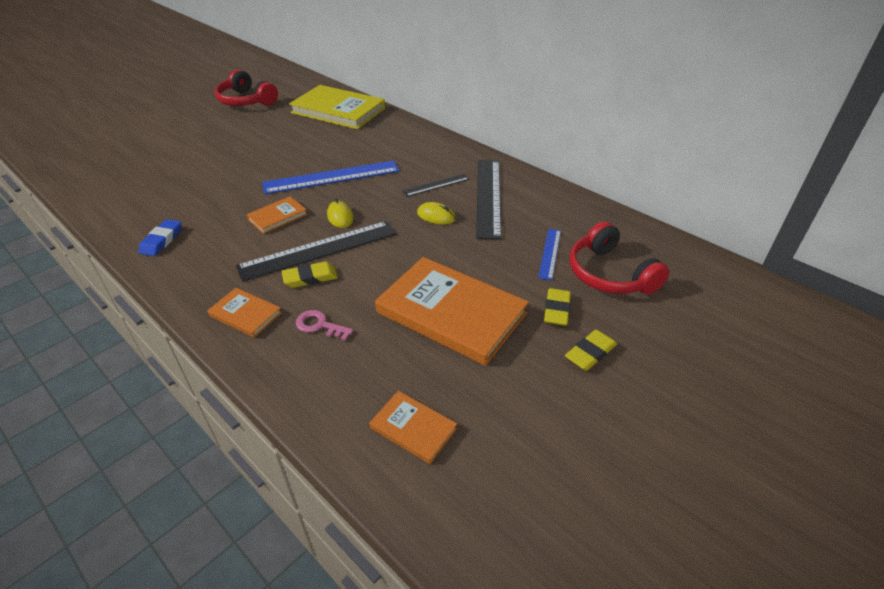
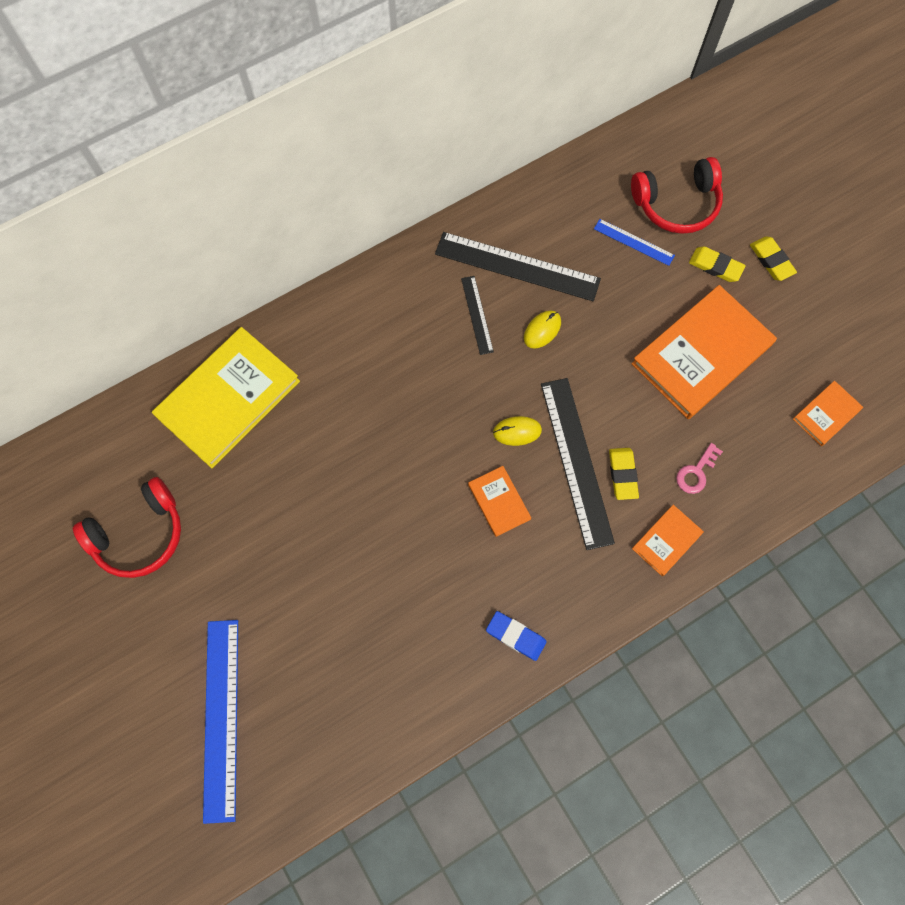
camera: 75 degrees left, 30 degrees up
(331, 177) = (423, 430): blue ruler -> blue ruler (221, 718)

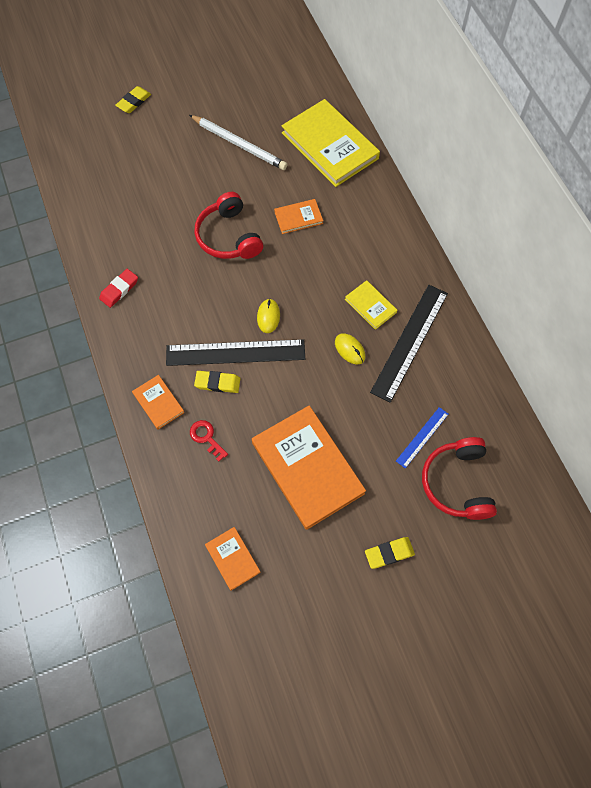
camera: 100 degrees right, 5 degrees down
(139, 534) = (246, 94): red headphones -> red headphones (229, 236)
(221, 718) = (120, 125): blue ruler -> none
(239, 524) = (239, 144): none -> white pencil
(477, 315) = (370, 306): black ruler -> yellow book
(499, 502) = (217, 295): orange book -> orange book (298, 217)
(515, 636) = (119, 289): blue eraser -> red eraser
(696, 472) = (206, 438): pink key -> red key
(715, 266) = (389, 501): yellow eraser -> yellow eraser (134, 102)

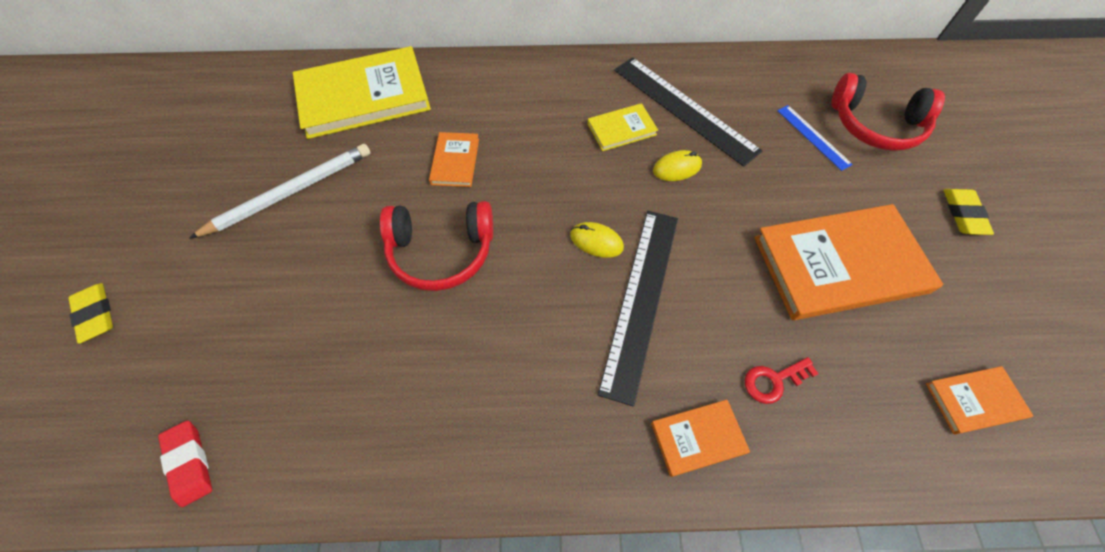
camera: 70 degrees left, 5 degrees down
(119, 289) = (460, 444): red eraser -> red eraser (189, 463)
(217, 383) = (685, 338): yellow eraser -> none

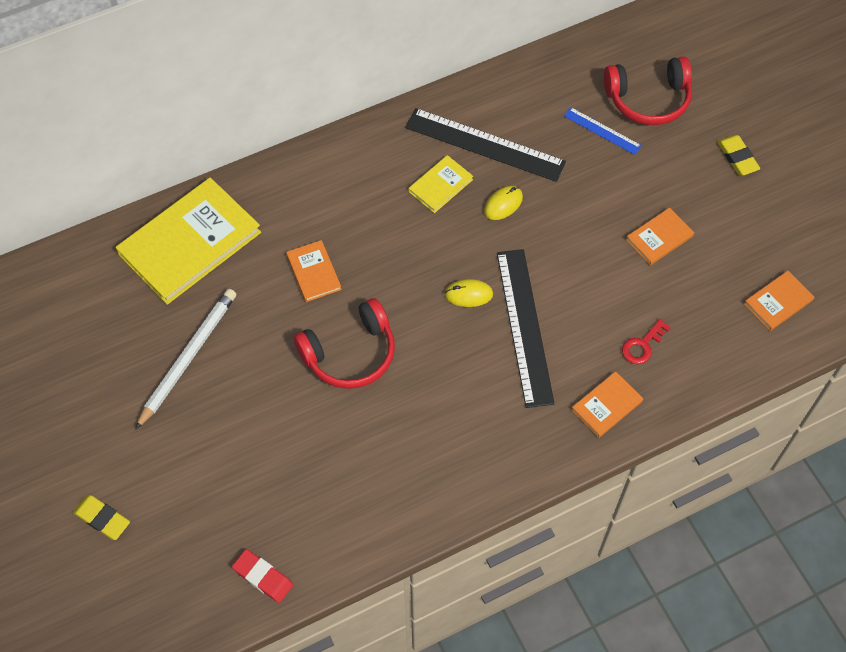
camera: 25 degrees left, 0 degrees up
(840, 265) = (659, 238): orange book -> orange book, size x0.47

